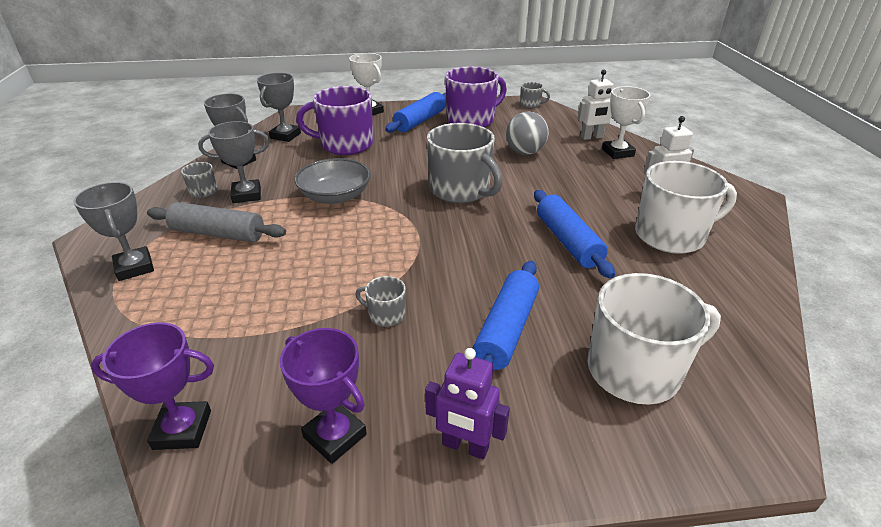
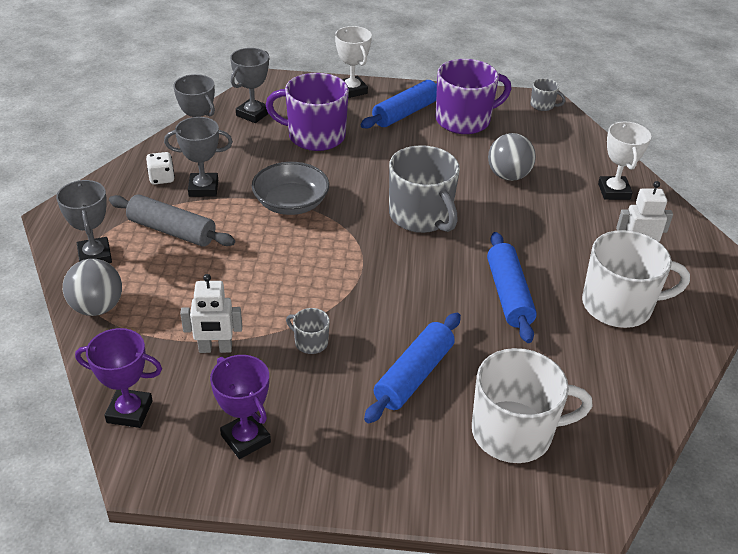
camera: 10 degrees right, 5 degrees up
(138, 317) = (97, 307): none -> grey ball
(203, 192) = (161, 178): grey mug -> white dice
(465, 446) = (345, 466): purple robot -> none
(592, 137) = (594, 165): white robot -> white robot (215, 349)

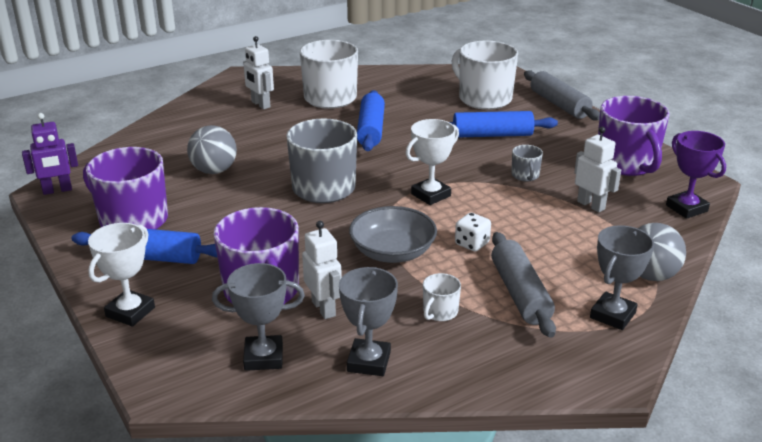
camera: 125 degrees left, 10 degrees down
(161, 178) = (462, 349): white dice -> white dice (472, 244)
(203, 188) = (440, 312): grey trophy -> white mug
(245, 438) = (627, 163): purple trophy -> purple mug
(268, 149) = (324, 308): none -> white robot
(434, 496) = (559, 104): none -> grey rolling pin
(509, 295) = (370, 130): blue rolling pin -> blue rolling pin turned 45 degrees counterclockwise
(543, 105) = (57, 190): grey mug -> purple robot
(614, 191) = (186, 127): white trophy -> white trophy (431, 195)

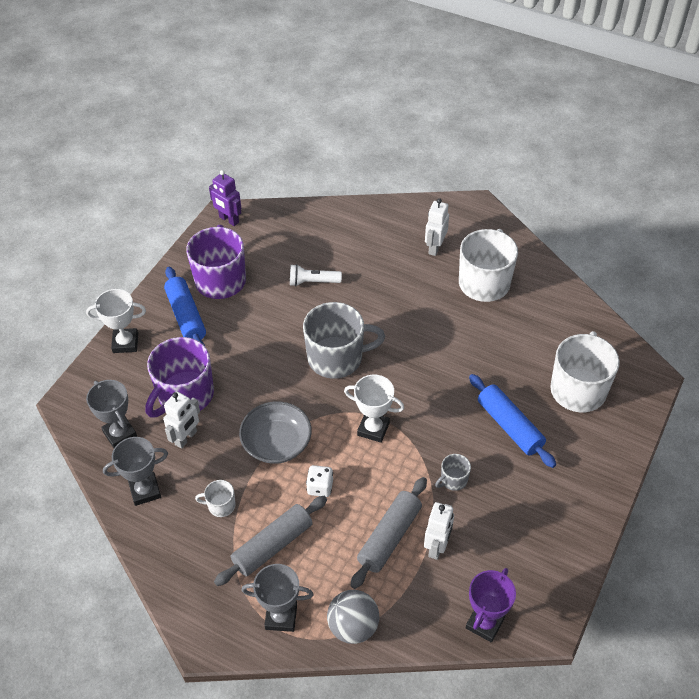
camera: 60 degrees right, 20 degrees up
(214, 171) = (313, 282): grey ball -> white flashlight
(370, 130) = (450, 339): blue rolling pin -> none
(559, 104) = (617, 452): grey rolling pin -> grey rolling pin (389, 537)
(627, 163) = (536, 549): purple mug -> none

